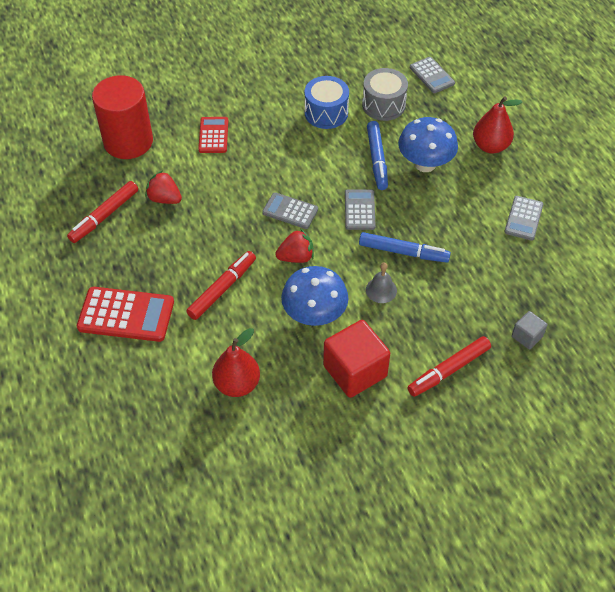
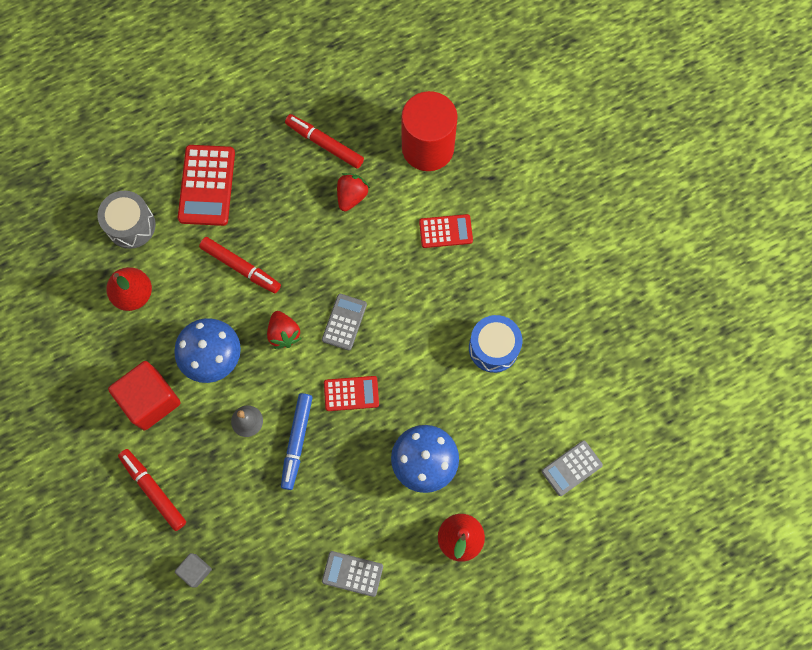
camera: 85 degrees right, 20 degrees up
(359, 210) = (351, 393): grey calculator -> red calculator
(377, 159) = (426, 408): blue marker -> none
(383, 105) = (514, 412): grey drum -> grey drum (131, 225)

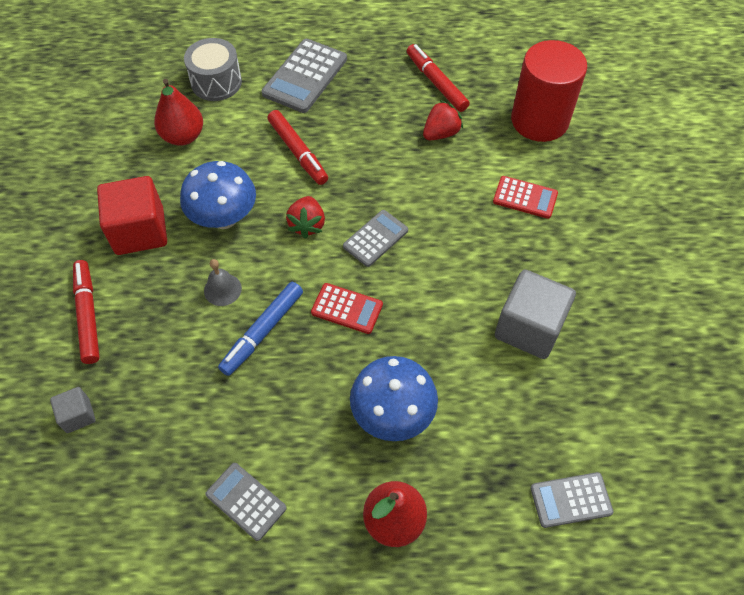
camera: 25 degrees right, 15 degrees down
(207, 185) = (305, 76): red calculator -> grey calculator
(493, 348) = (529, 328): blue drum -> grey cube

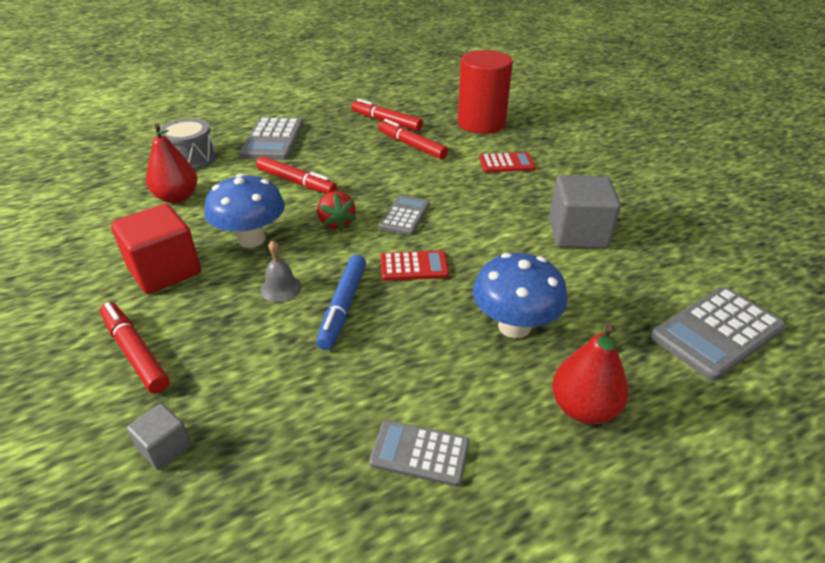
camera: 25 degrees left, 20 degrees down
(441, 133) = (411, 145): red strawberry -> red marker
(571, 500) = (717, 333): grey calculator -> grey calculator, size x1.63

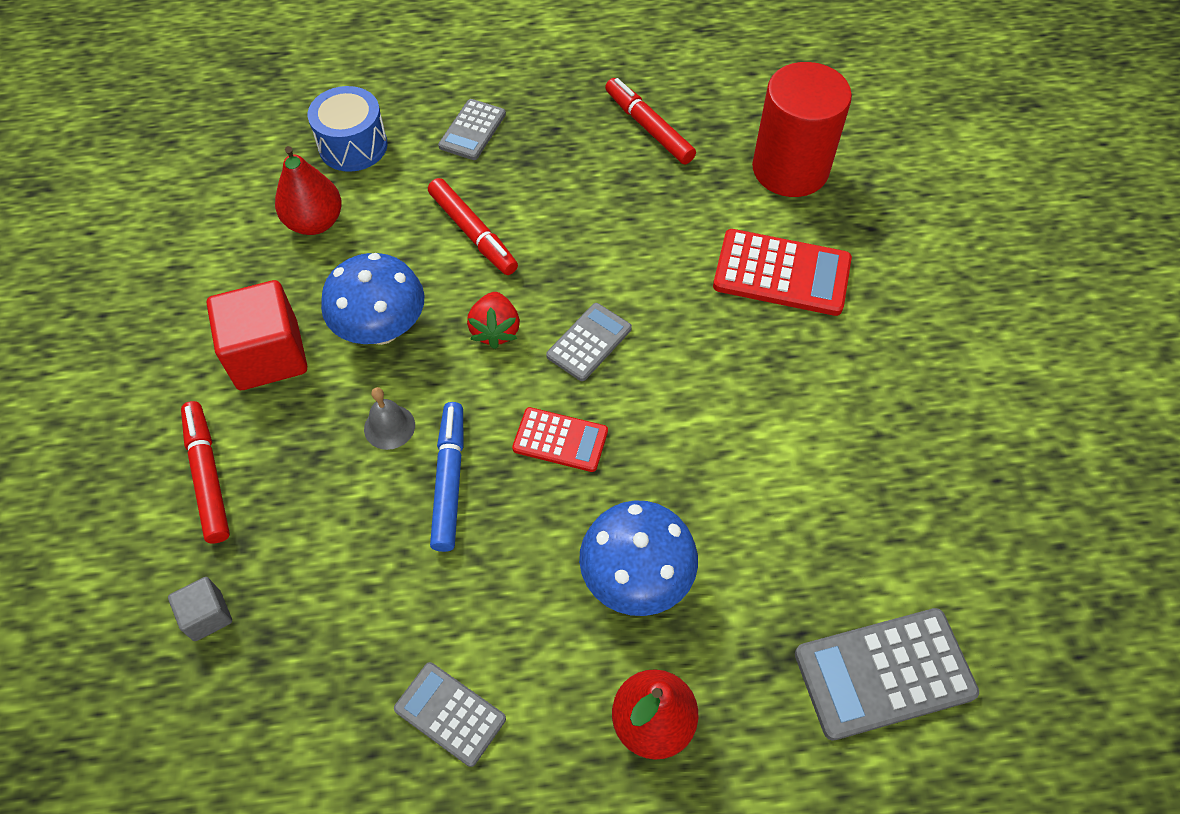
camera: 20 degrees right, 20 degrees up
(191, 159) = (353, 146): grey drum -> blue drum
(273, 140) = (472, 130): grey calculator -> grey calculator, size x0.61
(343, 307) = (449, 480): blue marker -> blue marker turned 150 degrees clockwise
(411, 145) = (662, 195): red marker -> none
(506, 163) = (781, 273): red calculator -> red calculator, size x1.63
(577, 234) = (805, 447): grey cube -> none

